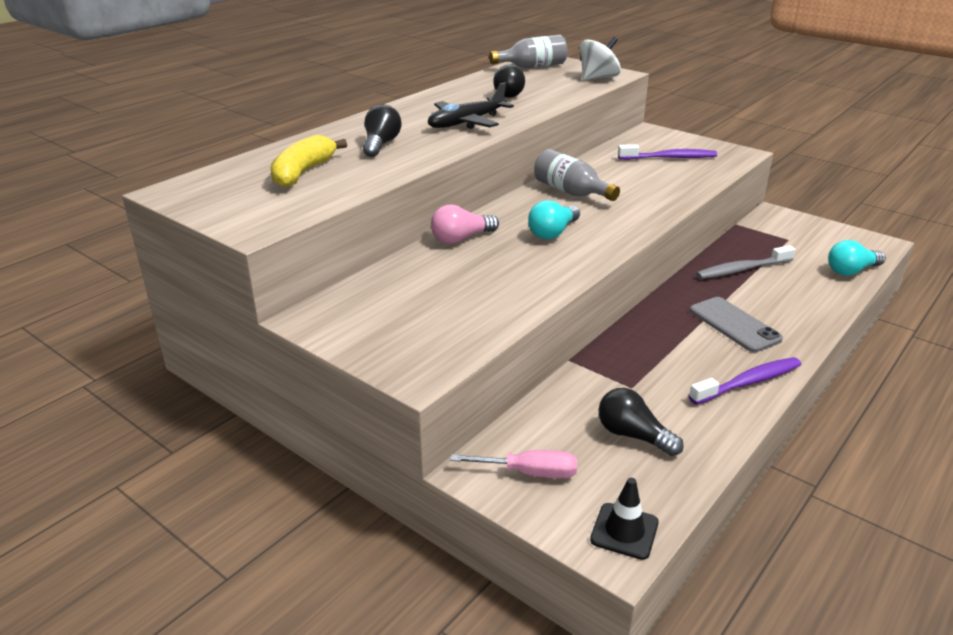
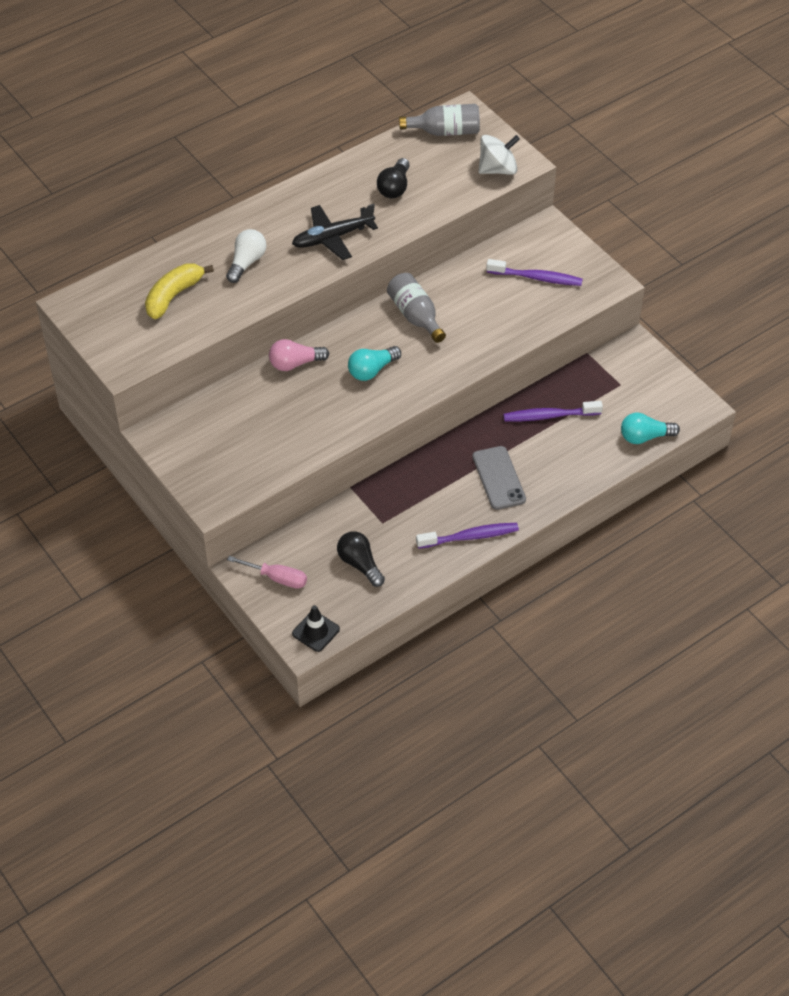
camera: 15 degrees right, 20 degrees up
(381, 144) = (246, 262): black light bulb -> white light bulb
(742, 270) = (549, 416): grey toothbrush -> purple toothbrush

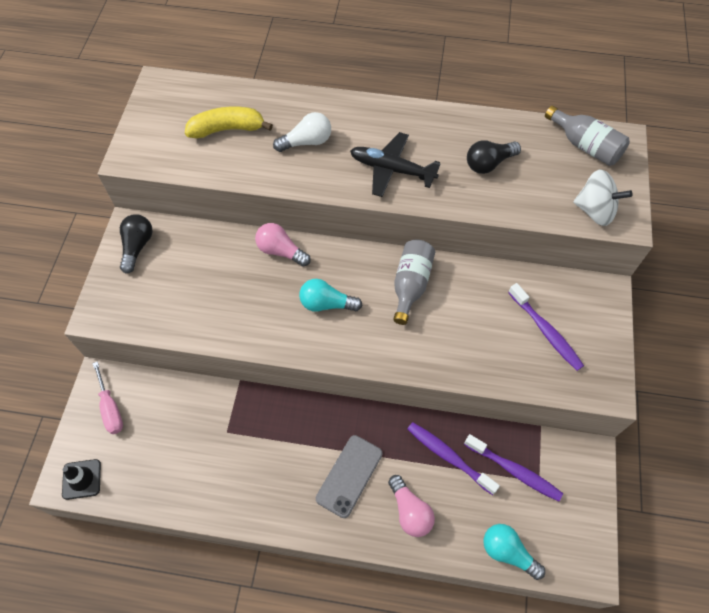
camera: 45 degrees right, 10 degrees up
(360, 564) = (172, 452): black light bulb -> black light bulb (137, 246)
(470, 537) = (271, 508): purple toothbrush -> purple toothbrush (514, 471)
(561, 465) = (410, 511): none -> pink light bulb

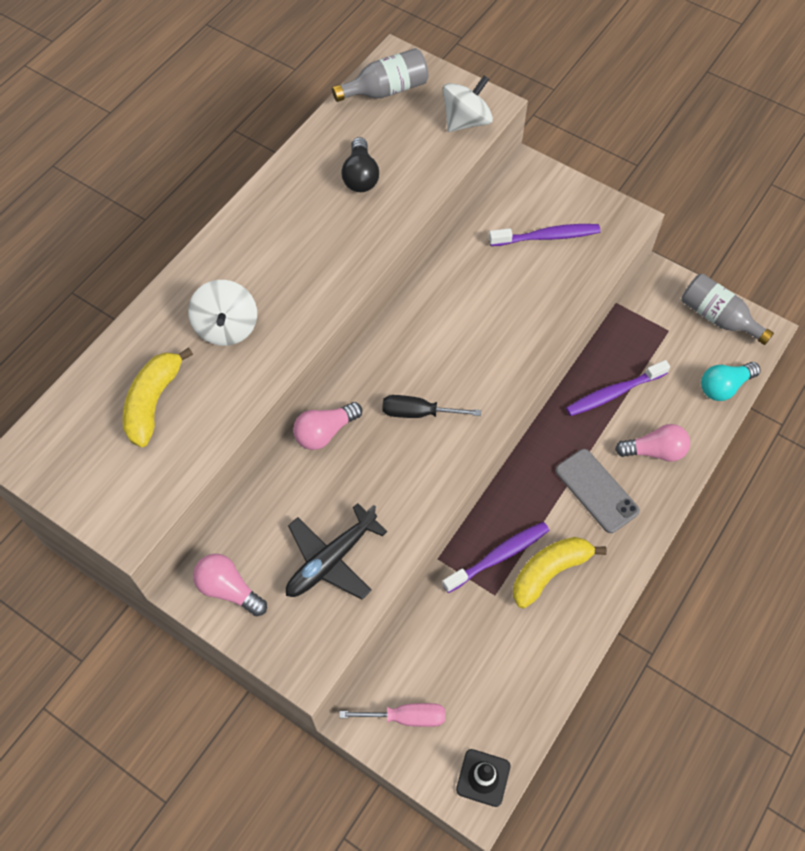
camera: 65 degrees left, 0 degrees up
(137, 246) = (229, 589): black light bulb -> pink light bulb
(262, 465) = (549, 572): none -> yellow banana
(307, 142) = (227, 327): white light bulb -> white spinning top
(326, 304) = (418, 413): turquoise light bulb -> black screwdriver
(392, 170) = (317, 262): black plane -> black plane (331, 559)
(410, 285) = (436, 325): grey bottle -> grey bottle (717, 317)
(514, 471) = (651, 345): purple toothbrush -> purple toothbrush (499, 556)

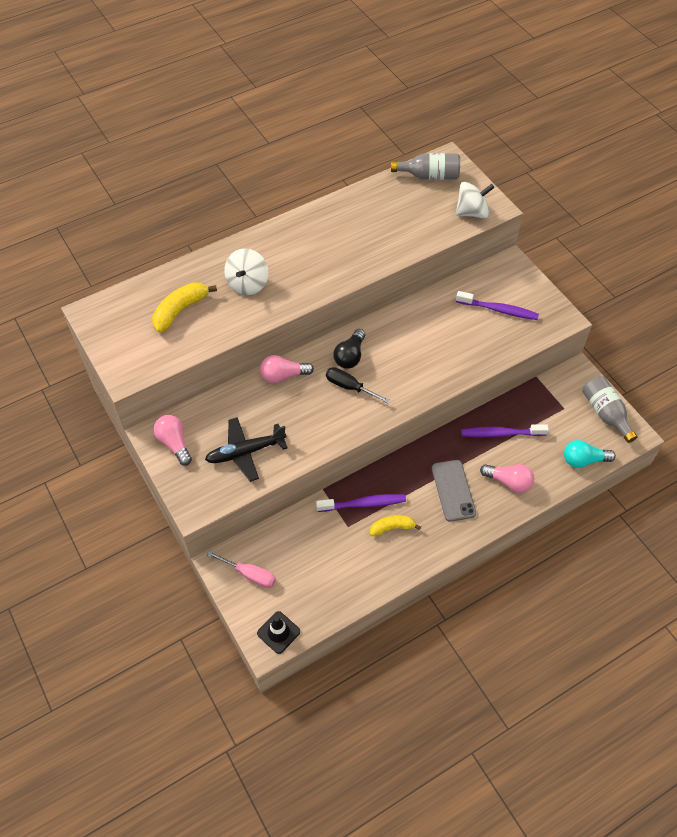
camera: 25 degrees right, 5 degrees down
(360, 176) = (382, 223): black light bulb -> black light bulb (350, 356)
(549, 572) = (392, 527): yellow banana -> yellow banana, size x0.65

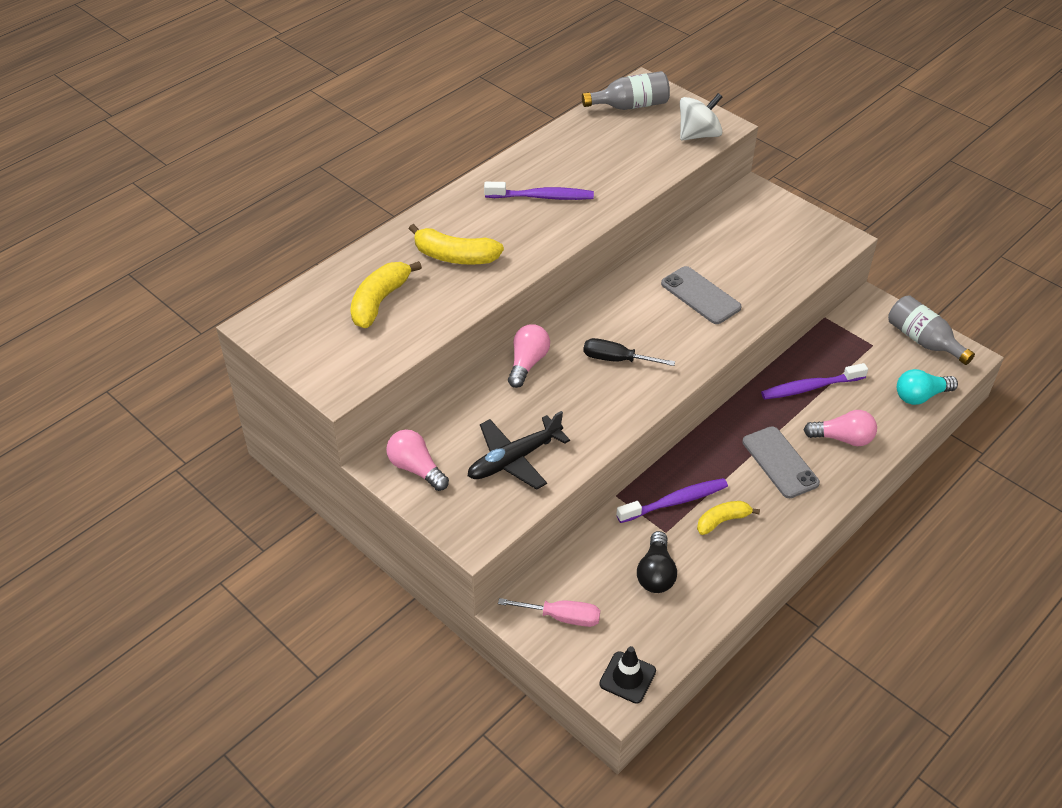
camera: 15 degrees left, 10 degrees down
(247, 284) = (455, 256): white spinning top -> yellow banana
(283, 375) = (527, 363): pink light bulb -> pink light bulb turned 135 degrees clockwise
(350, 356) = (603, 325): black light bulb -> black light bulb (656, 573)
(433, 346) = (700, 295): none -> grey phone
(499, 310) = (762, 242): purple toothbrush -> purple toothbrush (542, 197)

